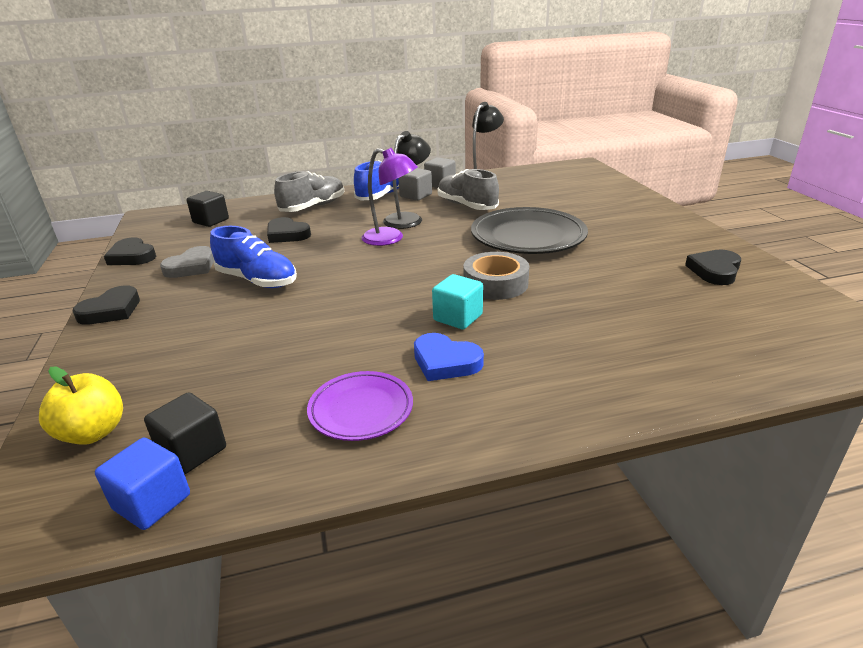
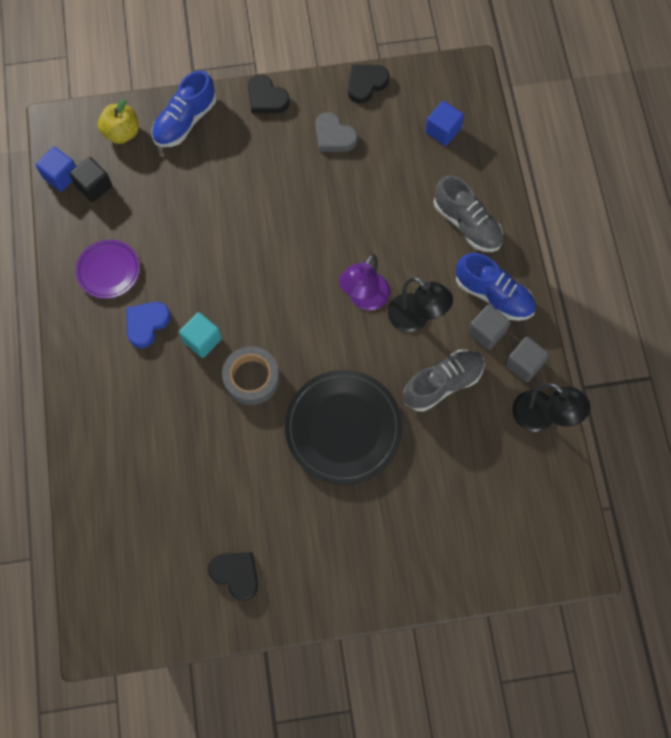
camera: 95 degrees right, 40 degrees up
(211, 221) = (443, 130): black cube -> blue cube
(257, 280) = (296, 191): blue shoe -> blue shoe (185, 121)
(287, 234) = (393, 205): black heart -> none

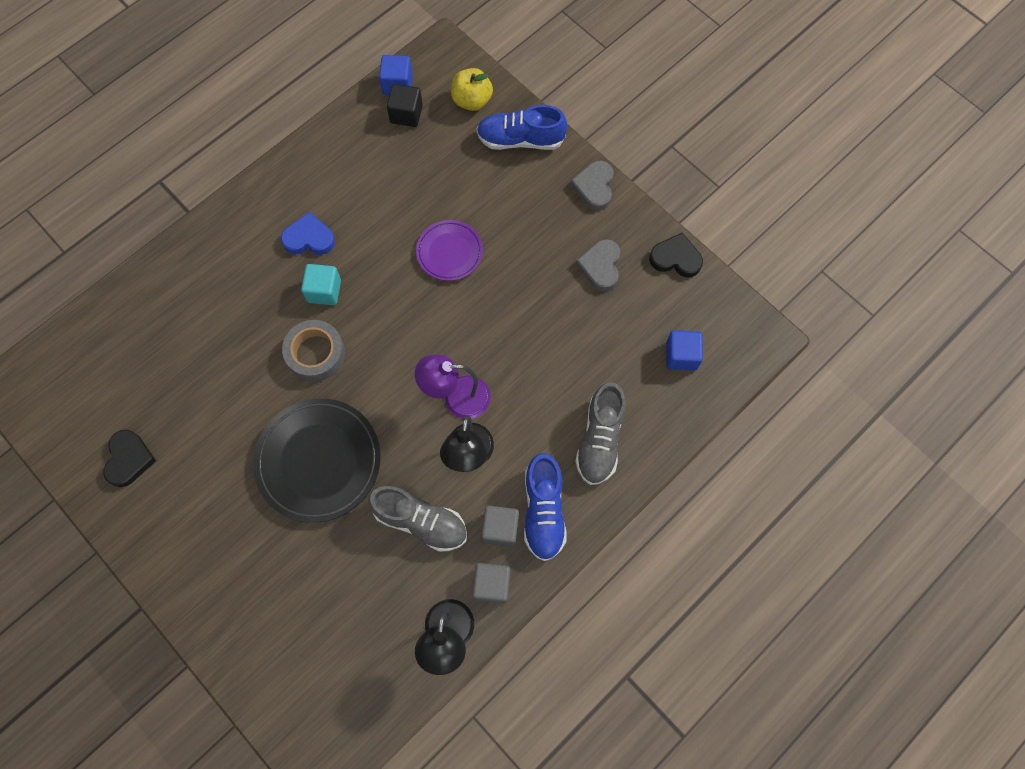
camera: 55 degrees right, 0 degrees up
(108, 271) = (337, 177): purple plate -> purple plate (449, 252)
(266, 98) = (594, 187): black heart -> grey heart

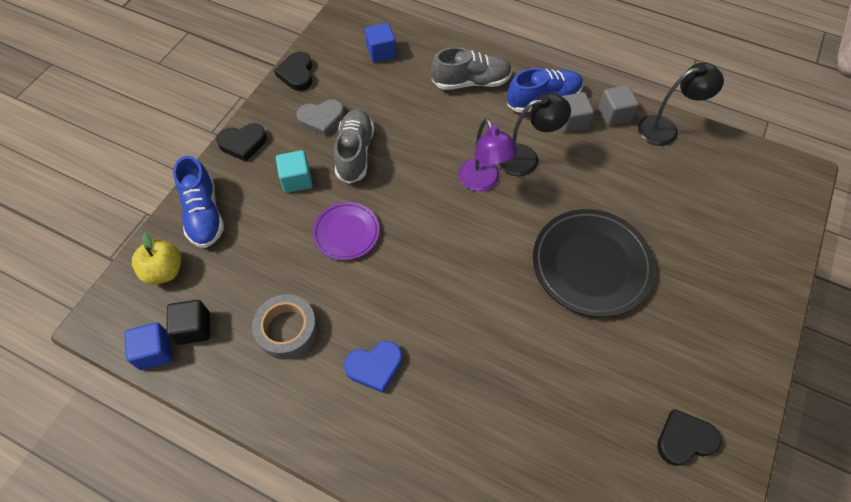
camera: 110 degrees left, 10 degrees down
(309, 238) = (374, 367): blue heart -> blue heart turned 90 degrees counterclockwise
(315, 353) = (494, 309): grey tape -> grey tape (287, 330)
(324, 291) = (427, 327): turquoise cube -> turquoise cube (297, 180)
(421, 521) = (596, 173): grey shoe -> grey shoe (355, 153)
(594, 187) = (243, 143): grey heart -> black heart

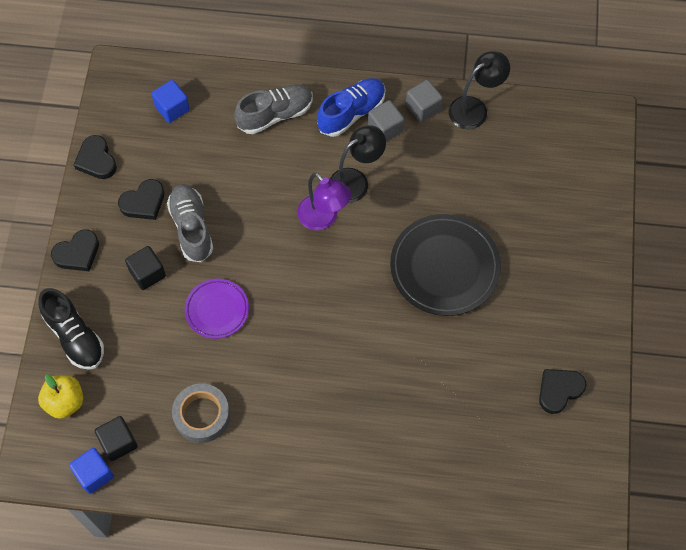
camera: 20 degrees left, 5 degrees up
(204, 214) = (75, 336): blue shoe -> black shoe
(297, 180) = (147, 273): turquoise cube -> black cube
(321, 119) = (143, 202): grey heart -> black heart
(374, 367) = (291, 420): blue heart -> none

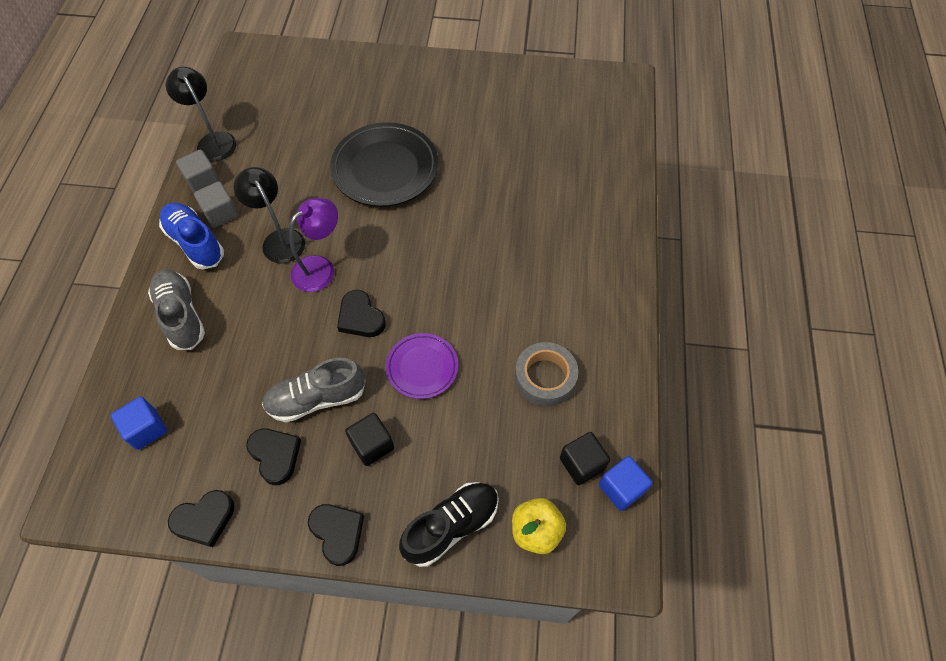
camera: 90 degrees left, 5 degrees down
(559, 390) = (507, 95): black heart -> black heart (360, 317)

